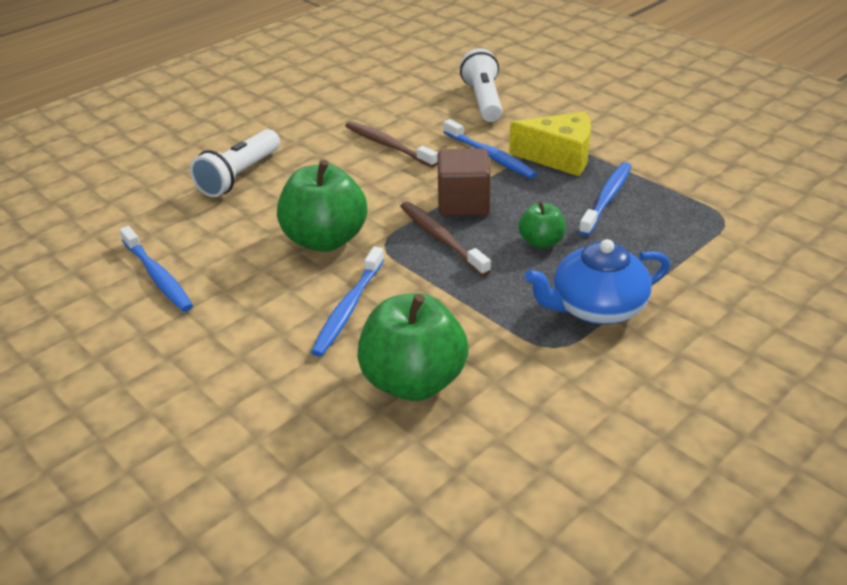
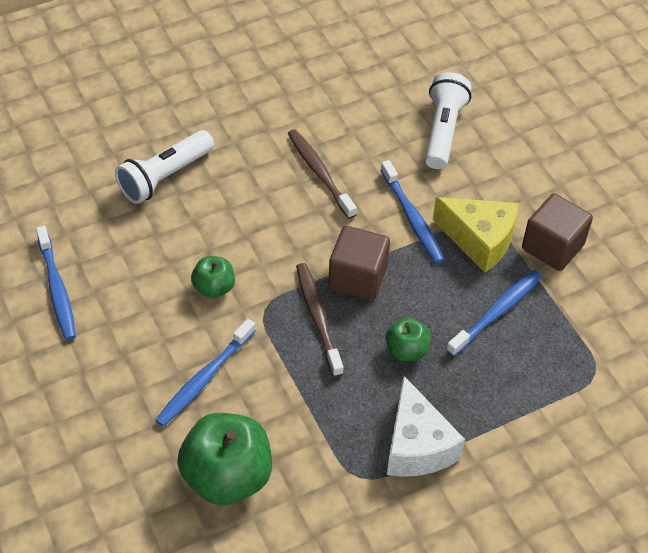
camera: 15 degrees right, 15 degrees up
(325, 240) = (214, 287): green apple -> green apple, size x0.52
(596, 308) = (417, 445): blue teapot -> white cheese
(626, 148) = (552, 247): none -> brown cube

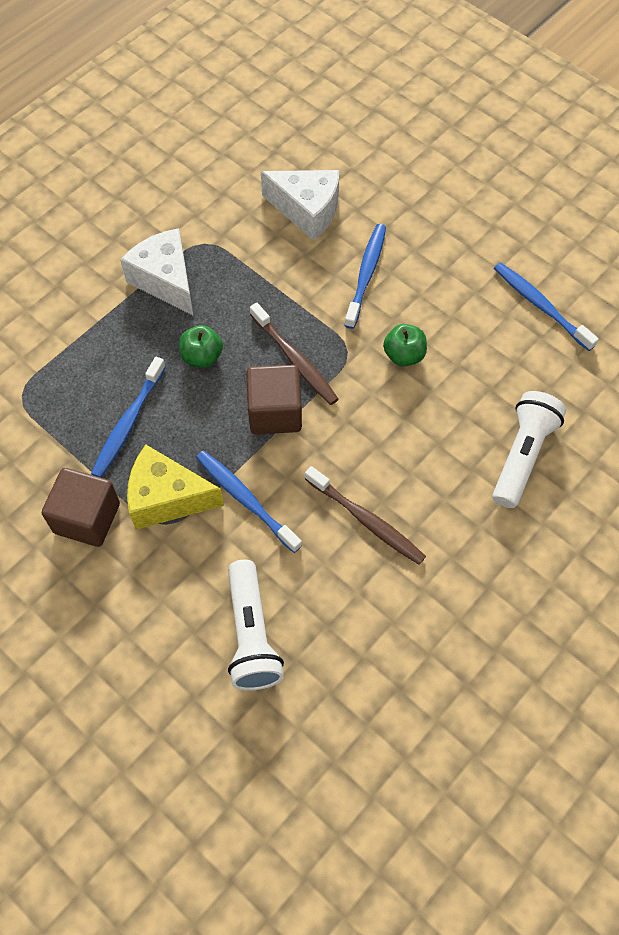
camera: 160 degrees right, 10 degrees up
(227, 476) = (307, 210): green apple -> white cheese

